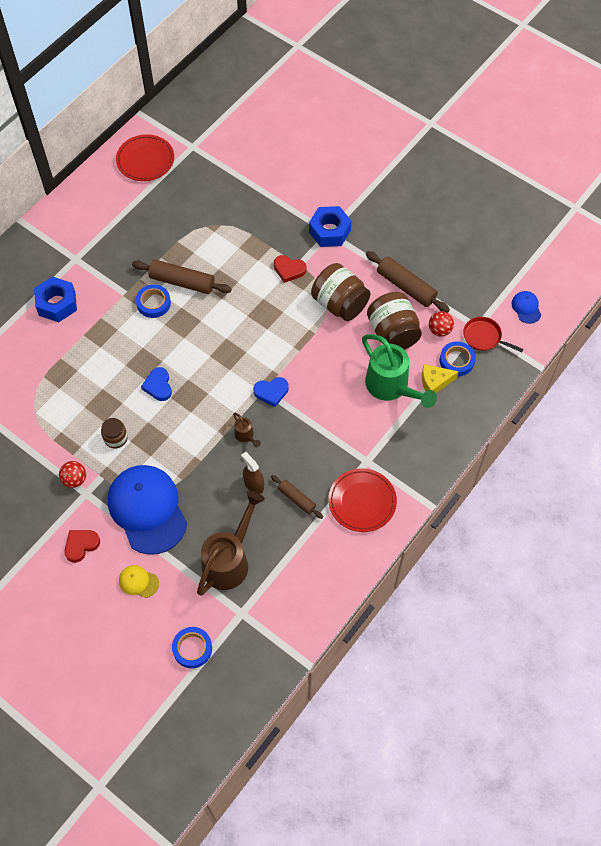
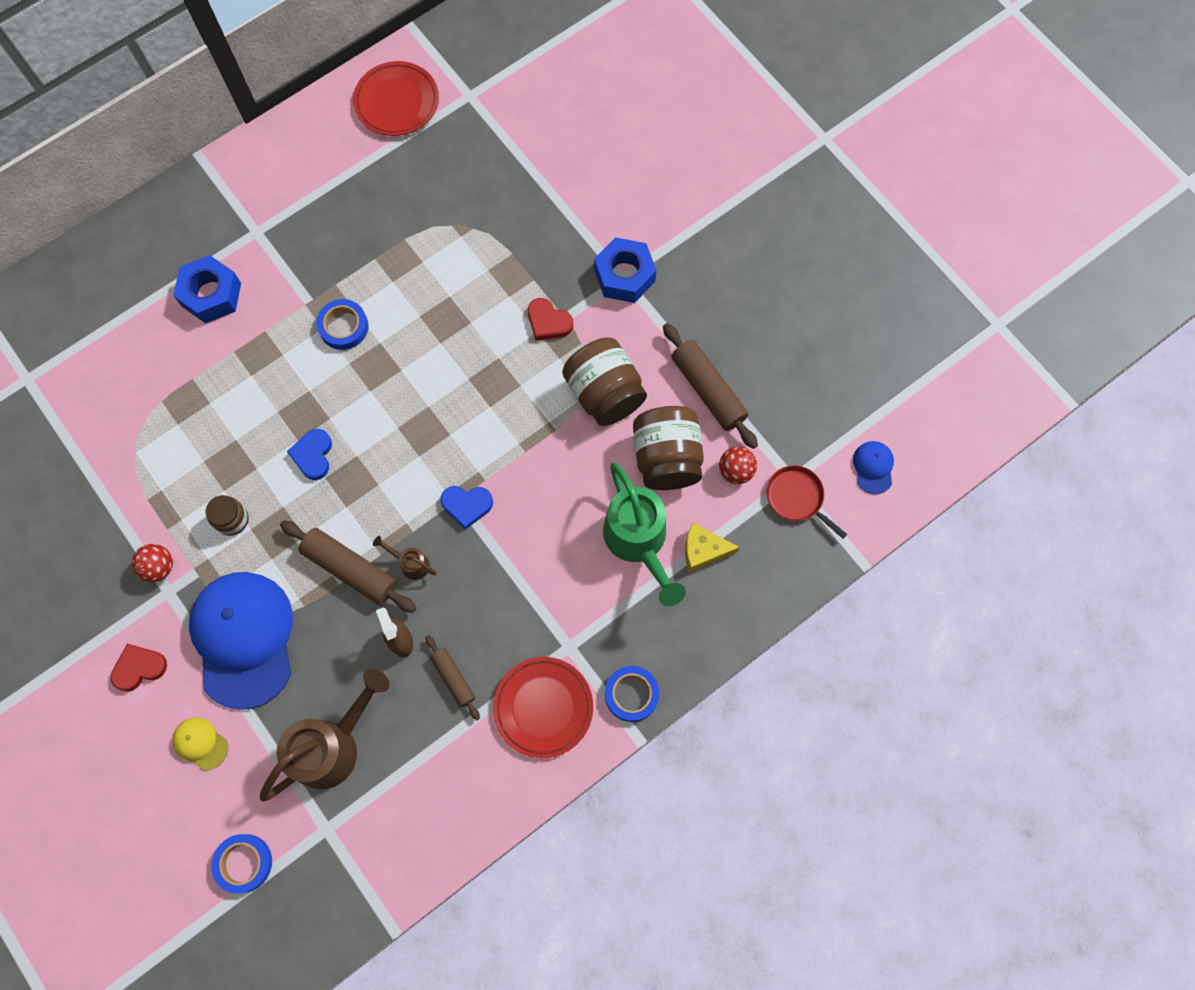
camera: 15 degrees right, 10 degrees up
(182, 282) = (393, 304): brown rolling pin -> brown rolling pin (350, 569)
(245, 436) = (411, 563): brown watering can -> brown watering can turned 135 degrees clockwise
(456, 360) = (745, 525): blue tape -> blue tape (631, 694)

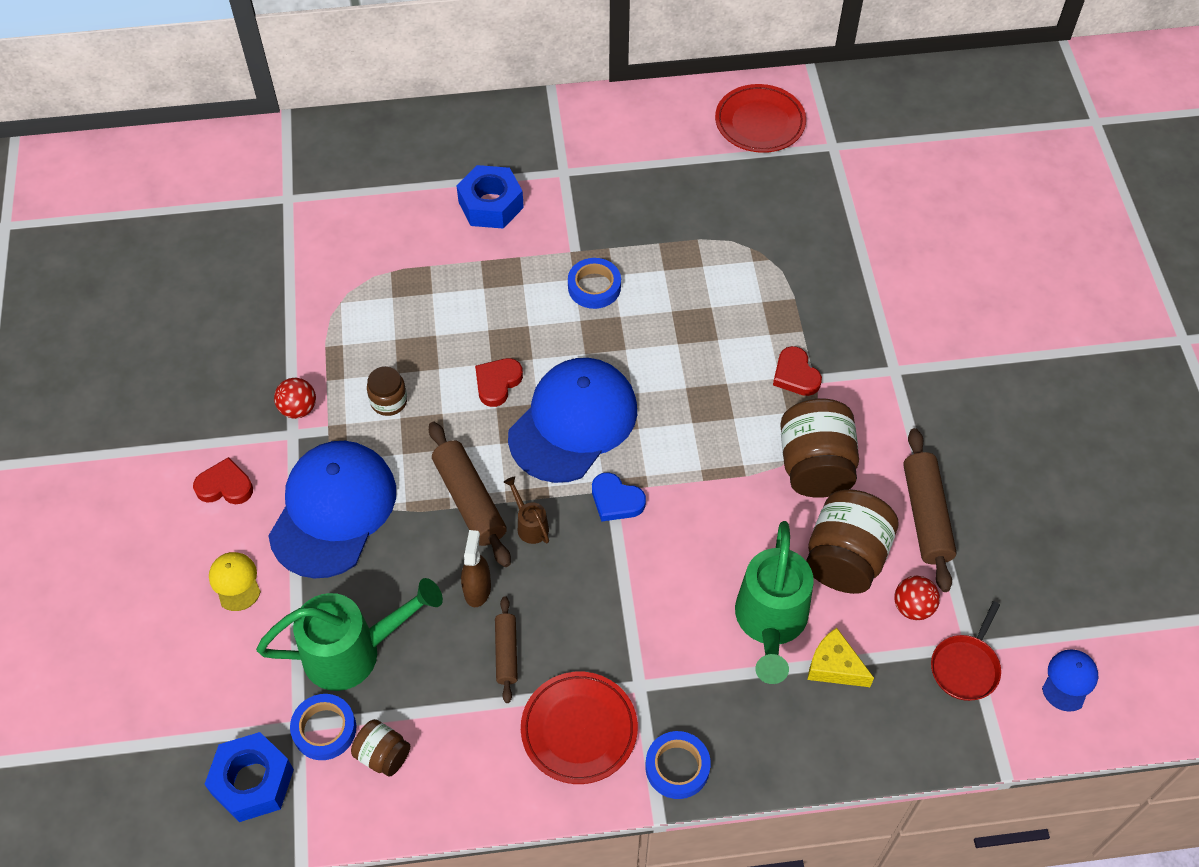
camera: 30 degrees right, 15 degrees down
(244, 863) = (204, 713): blue tape -> blue tape (324, 729)
(313, 455) = (497, 383): blue heart -> red heart
(333, 746) = (353, 652): brown watering can -> green watering can
(395, 457) = (573, 422): none -> blue cap
(406, 813) = (383, 755): none -> brown jar
(624, 275) = (897, 369): blue nut -> blue nut (253, 782)
(796, 498) = (965, 667): red pan -> red pan turned 135 degrees counterclockwise

